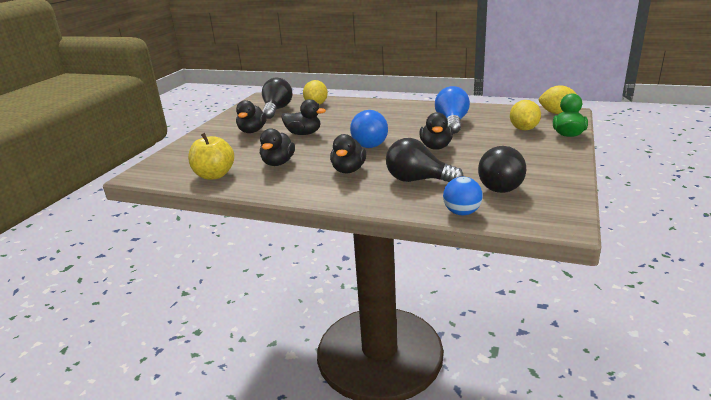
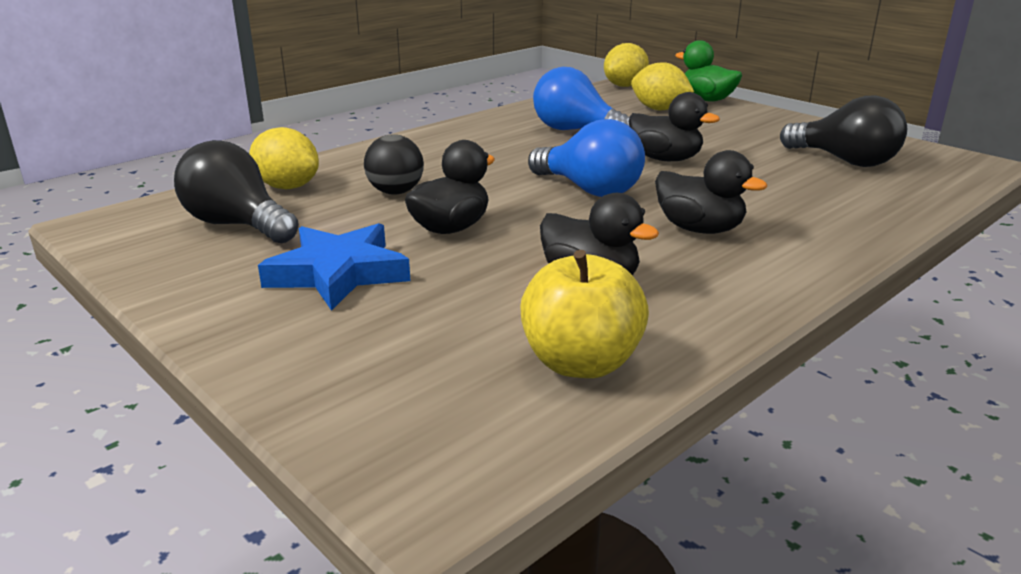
camera: 65 degrees left, 0 degrees up
(252, 131) = (338, 273): black duck -> blue star
(329, 118) = (395, 192): none -> black ball
(418, 180) = (789, 195): black light bulb -> none
(462, 212) = (925, 198): blue ball -> none

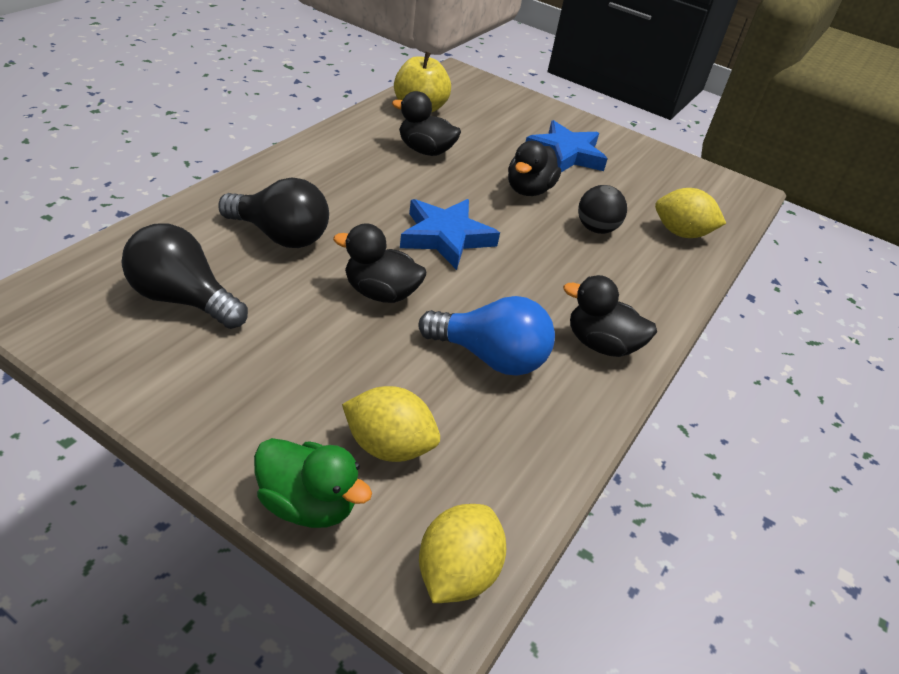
camera: 160 degrees right, 15 degrees up
(237, 225) = (664, 190): black light bulb -> black light bulb (280, 236)
(589, 190) = (446, 237): blue light bulb -> blue star
(699, 229) = (357, 192): black duck -> black duck (601, 344)

